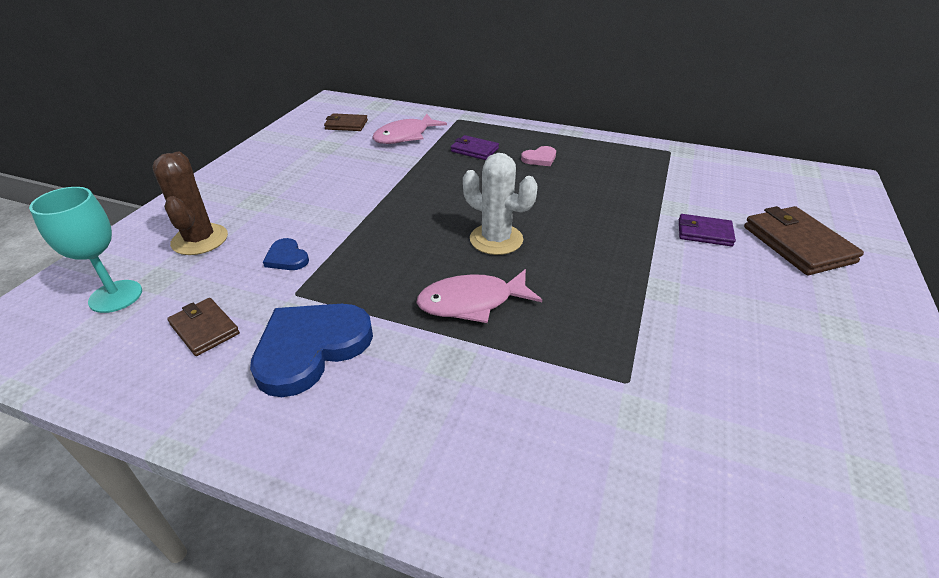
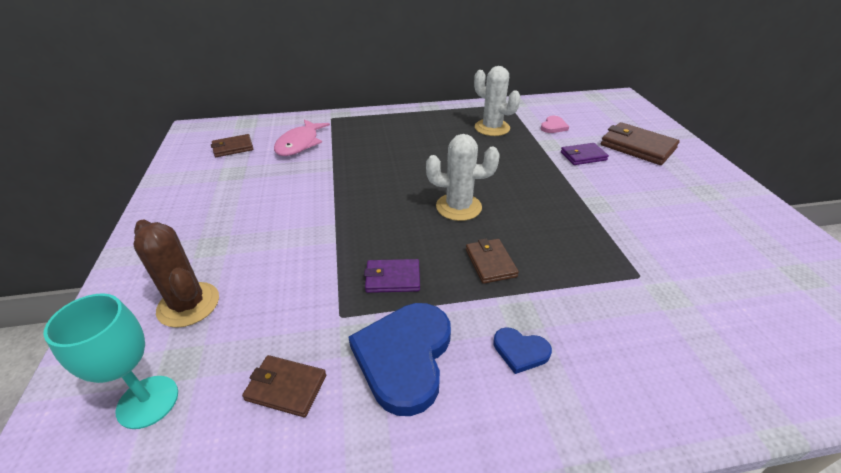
camera: 30 degrees left, 0 degrees up
(287, 258) = (299, 287): blue heart -> blue heart (520, 351)
(472, 302) = (490, 263): pink fish -> brown wallet
(474, 150) = (371, 140): purple wallet -> purple wallet (392, 278)
(540, 158) = (427, 133): pink heart -> pink heart (553, 126)
(620, 171) = (492, 128): none -> white cactus

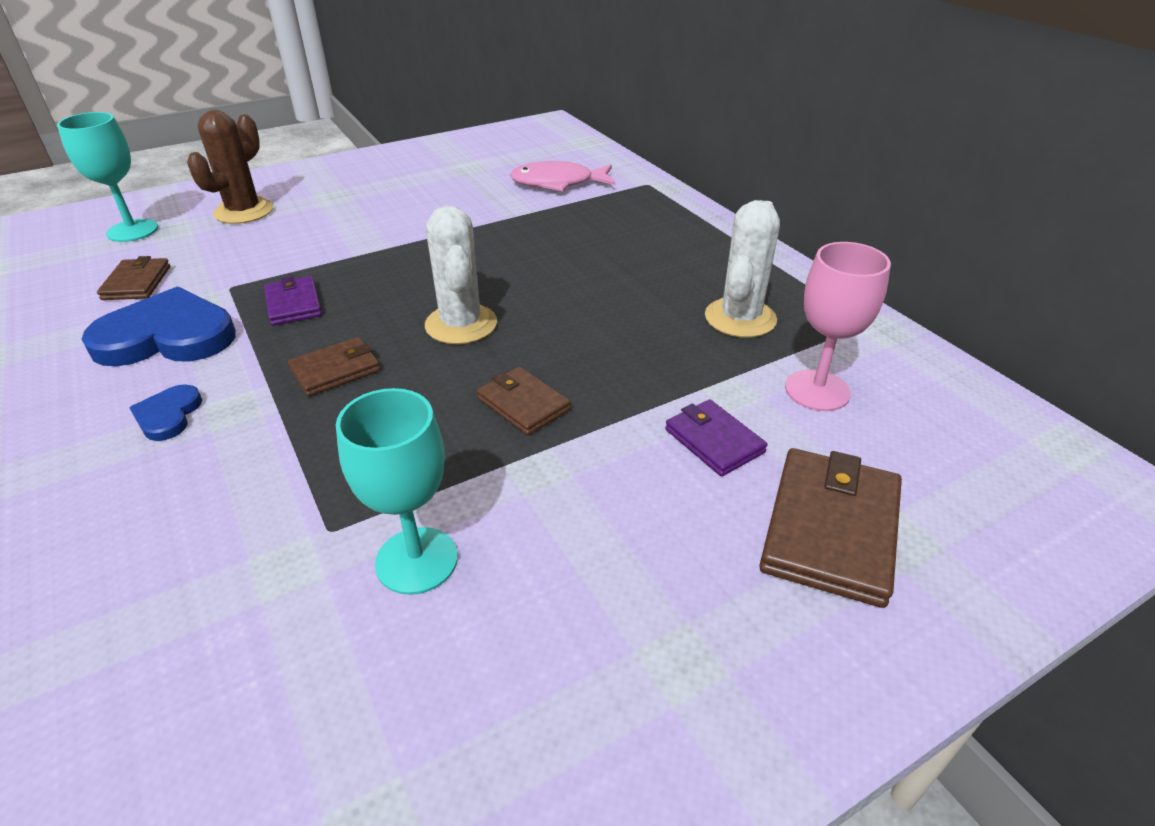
camera: 70 degrees right, 0 degrees up
(233, 148) = (521, 152): brown wallet -> brown wallet (523, 404)
(553, 126) = (817, 390): pink heart -> pink goblet
(660, 248) = (417, 560): none -> turquoise goblet

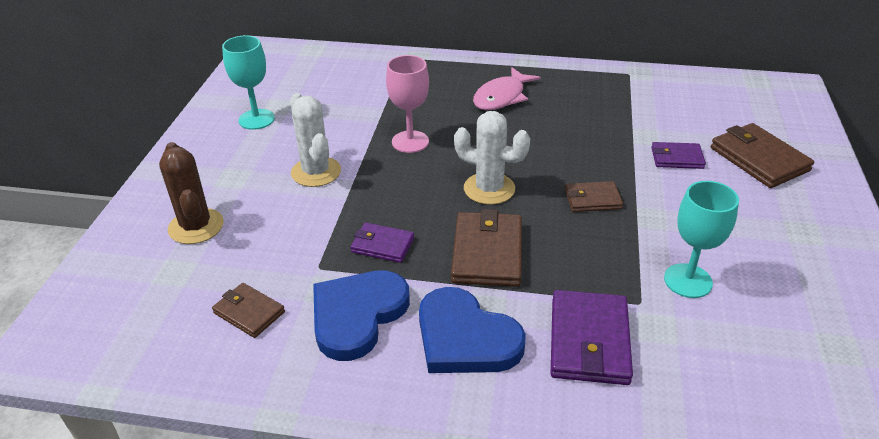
camera: 50 degrees left, 0 degrees up
(132, 231) = (143, 294): turquoise goblet -> turquoise goblet (256, 119)
(168, 415) = (465, 338): blue heart -> blue heart, size x2.08
(216, 512) = (589, 341): none -> purple wallet
(336, 370) = (487, 253): brown wallet -> brown wallet, size x1.68
(558, 183) = (357, 85): pink fish -> pink fish (502, 97)
(740, 318) = (586, 102): white cactus -> white cactus (316, 172)
(817, 390) = (666, 113): pink goblet -> pink goblet (410, 142)

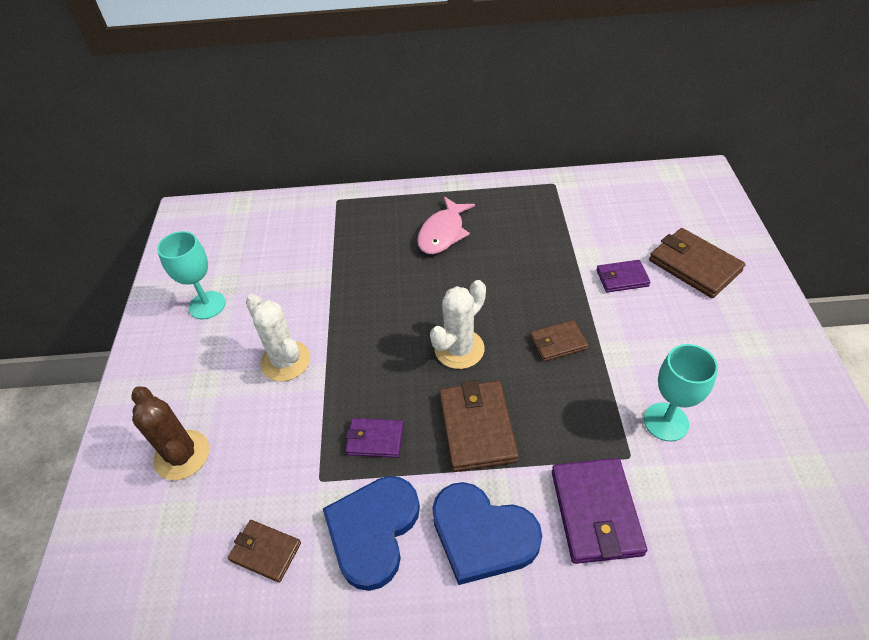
camera: 10 degrees left, 10 degrees up
(410, 142) = (369, 305): pink goblet -> none
(489, 189) = (459, 349): white cactus -> white cactus turned 60 degrees counterclockwise

